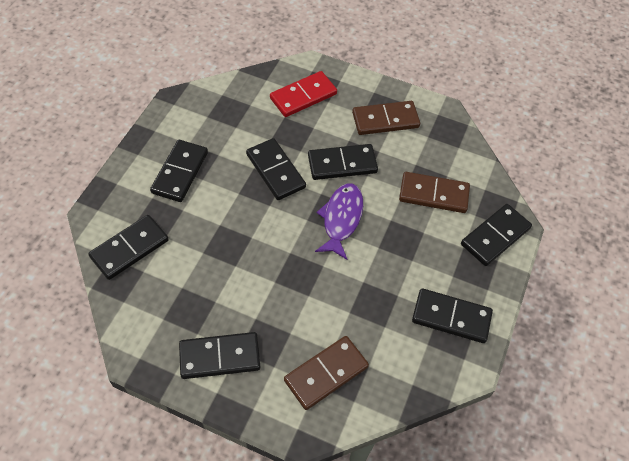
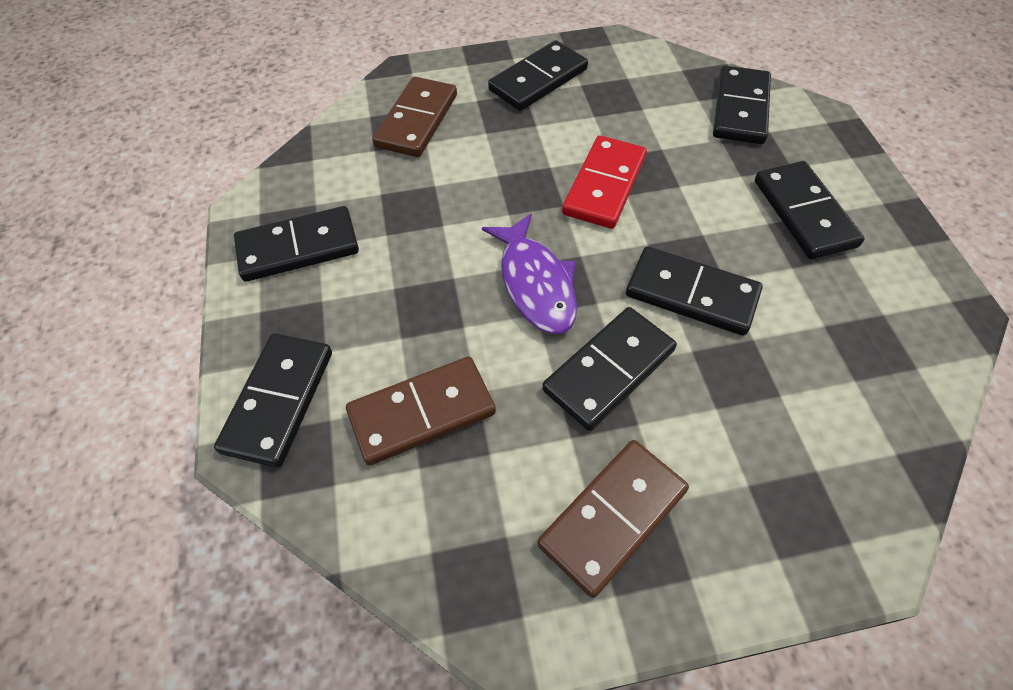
camera: 150 degrees right, 0 degrees up
(303, 96) = (799, 463): red domino -> red domino (604, 185)

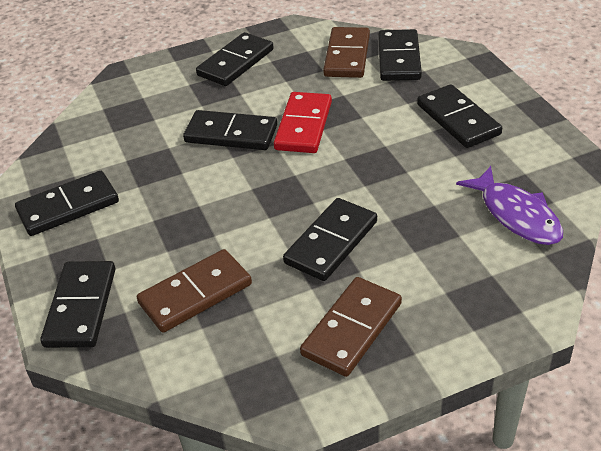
camera: 10 degrees left, 15 degrees down
(417, 121) = (143, 106): brown domino -> brown domino (347, 56)
(535, 284) = (264, 198): purple fish -> purple fish (516, 215)
(691, 294) = (383, 184): black domino -> black domino (231, 134)

